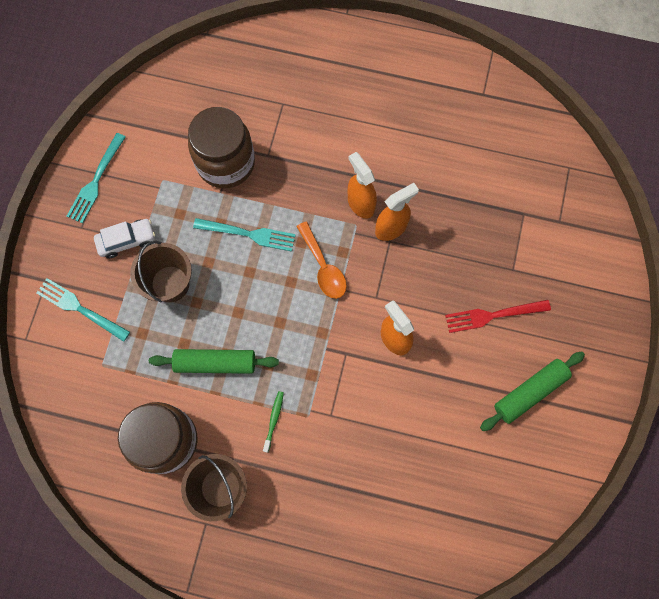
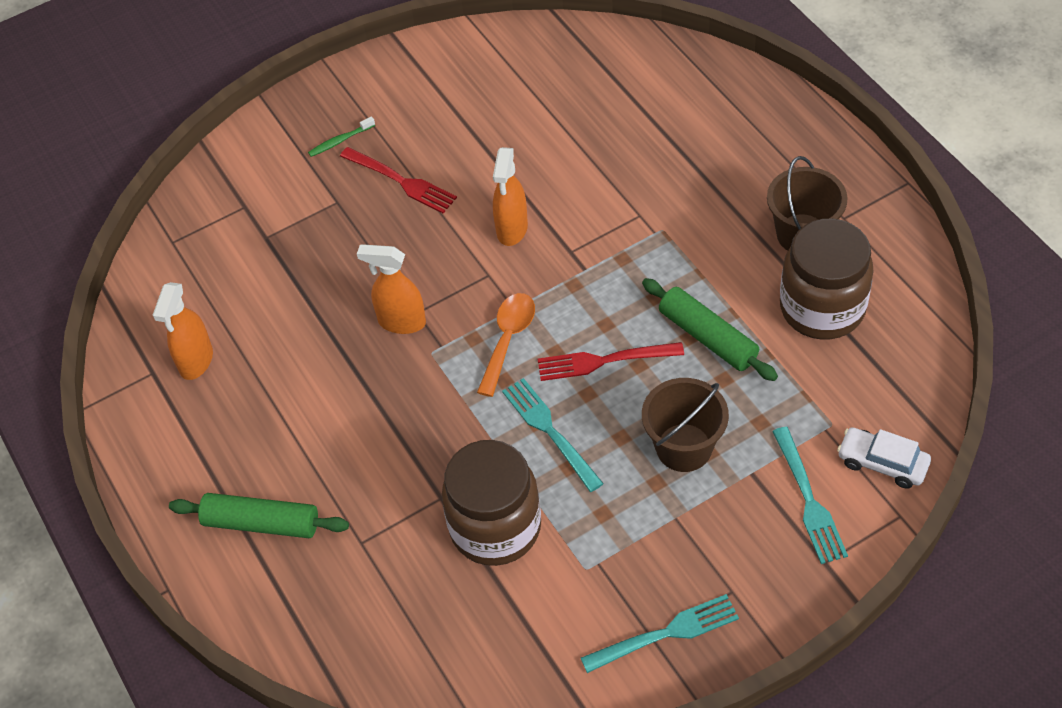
camera: 130 degrees left, 20 degrees down
(127, 240) = (690, 532): white car -> white car (882, 463)
(259, 299) = (604, 361): none -> red fork
(274, 420) = (697, 249): green toothbrush -> green toothbrush (340, 141)
(360, 204) = (403, 368): orange spray bottle -> orange spray bottle (196, 361)
(529, 392) = (444, 108): green rolling pin -> green rolling pin (261, 523)

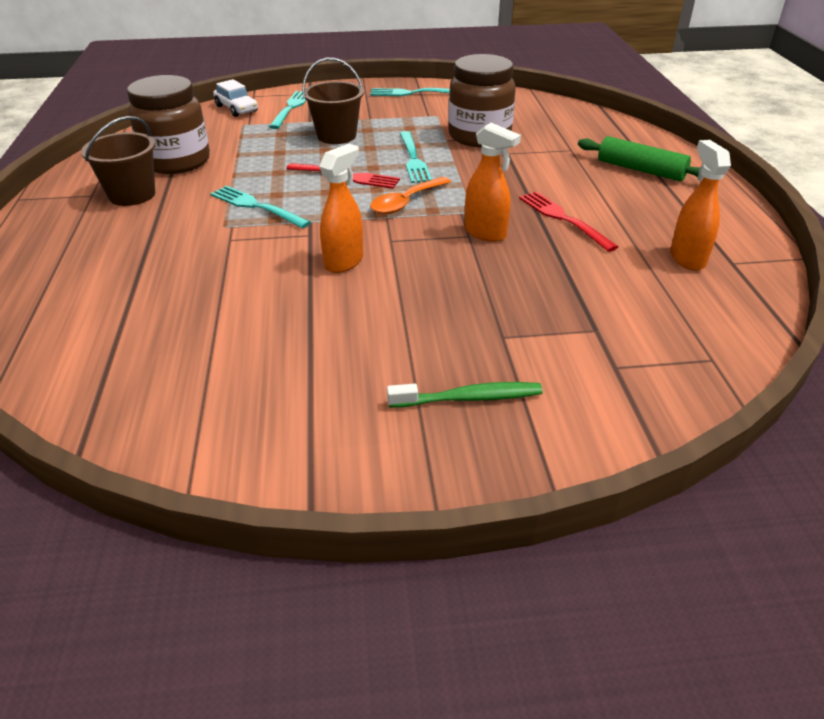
camera: 160 degrees left, 15 degrees down
(196, 361) = (687, 258): orange spray bottle -> orange spray bottle turned 45 degrees counterclockwise
(340, 141) = (469, 398): green toothbrush -> green toothbrush, size x1.53
(401, 181) = (421, 332): red fork -> red fork (563, 219)
(657, 269) = (256, 206): none -> turquoise fork
(708, 337) = (265, 169): green rolling pin -> none

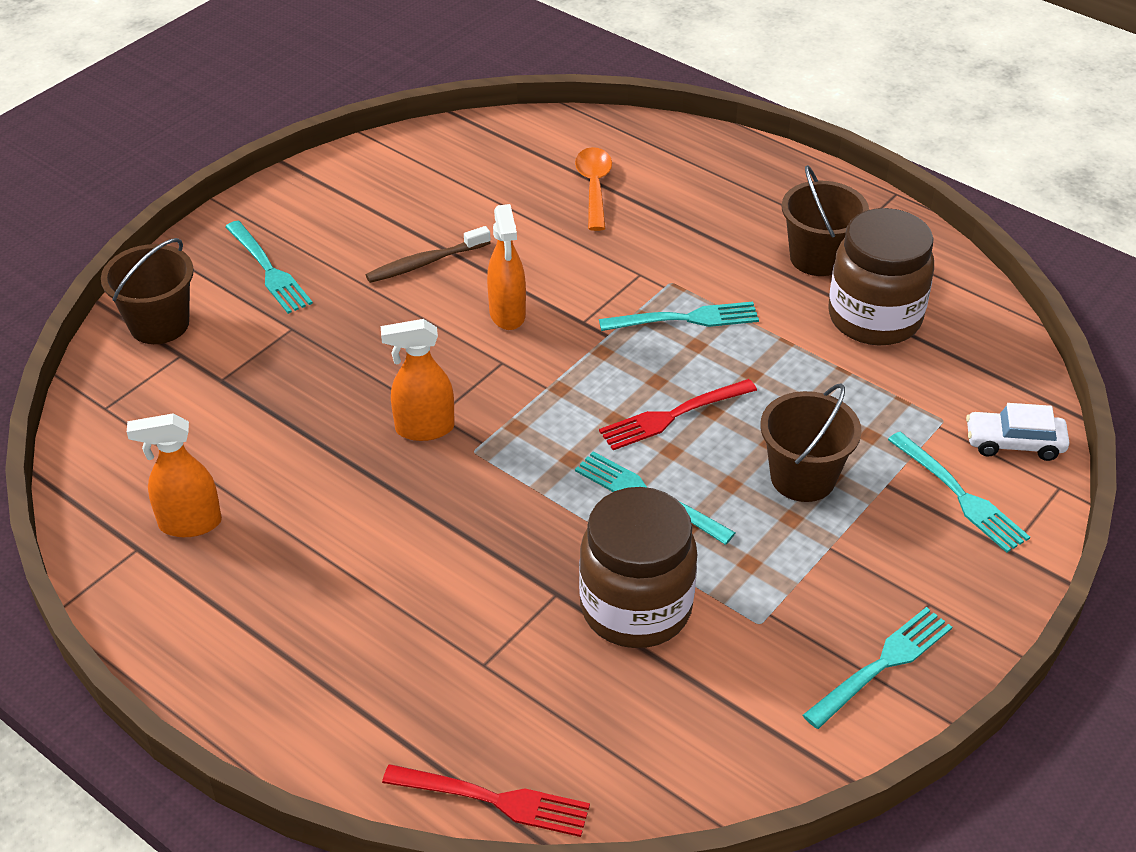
camera: 135 degrees right, 5 degrees up
(340, 326) = (425, 263): none -> brown toothbrush
(406, 202) = (556, 419): orange spoon -> orange spoon (594, 187)
(469, 398) = (268, 270): green toothbrush -> turquoise fork
(563, 219) = (365, 503): red fork -> red fork (493, 800)
(616, 405) = (159, 324): none -> brown bucket
(640, 170) = (350, 676): green rolling pin -> none
(687, 258) = (189, 523): orange spray bottle -> orange spray bottle turned 135 degrees clockwise

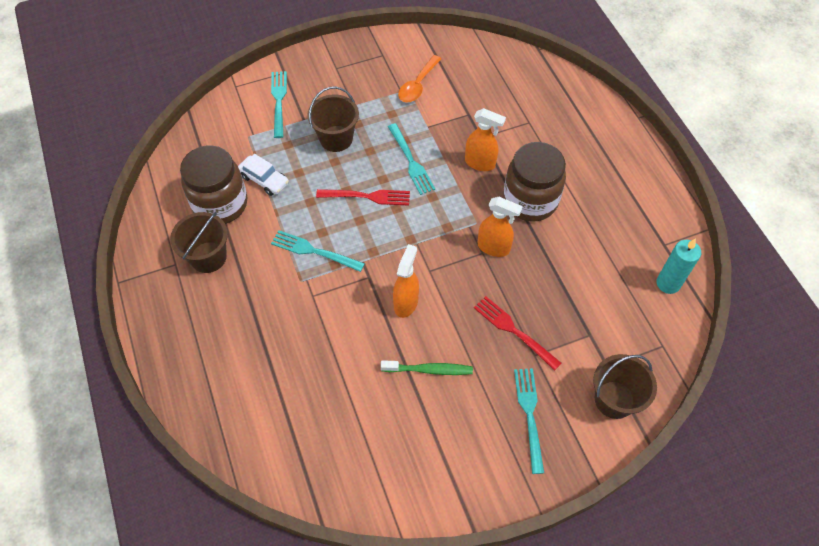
camera: 150 degrees left, 15 degrees up
(116, 491) = (668, 283): none -> turquoise candle
(189, 523) = (634, 246): orange spray bottle -> orange spray bottle (480, 163)
(425, 263) = (429, 370): brown toothbrush -> green toothbrush
(493, 800) = (552, 74): red fork -> red fork (514, 331)
(594, 187) = (283, 384): orange spoon -> orange spoon (417, 85)
(635, 608) = (452, 116): brown jar -> brown jar (530, 200)
(882, 665) = (375, 56): turquoise fork -> none
(1014, 443) = (231, 112): white car -> white car (264, 180)

